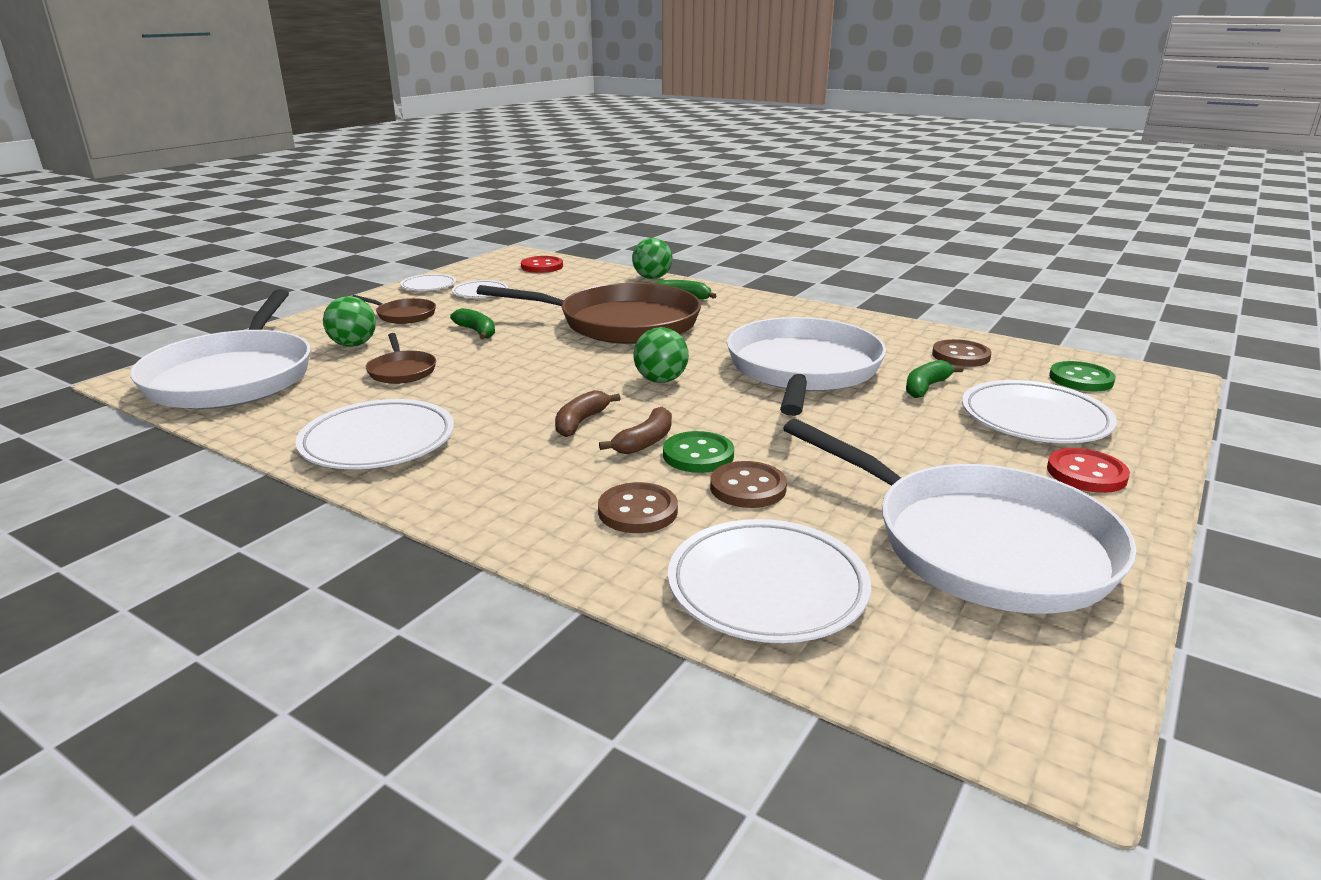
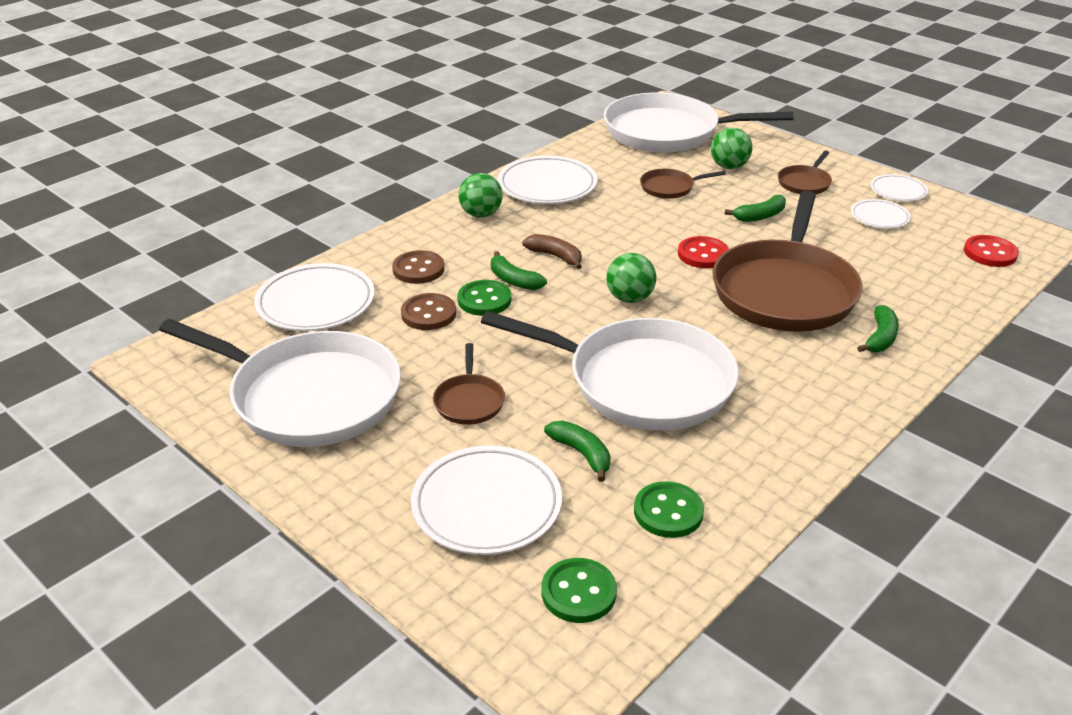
camera: 100 degrees right, 10 degrees up
(645, 441) = (514, 280): brown banana -> green banana
(652, 278) = (960, 324): green ball -> green ball (481, 214)
(899, 442) = (469, 401): none -> brown pan
(960, 356) = (668, 512): brown button -> green button
(982, 545) = (309, 396): white pan -> white pan turned 120 degrees counterclockwise
(1086, 473) = (374, 493): red button -> red button (703, 254)

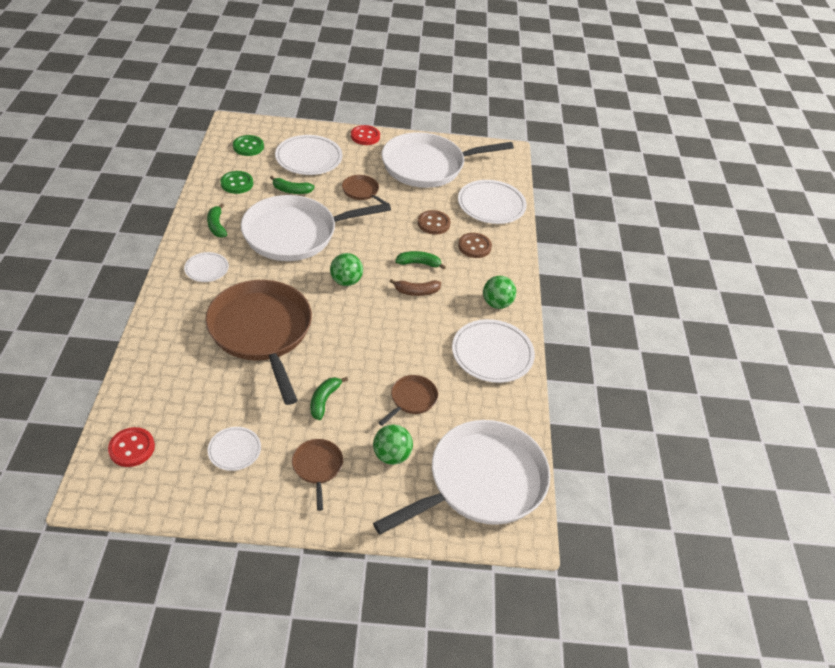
camera: 135 degrees right, 10 degrees up
(484, 300) = (418, 244): green button -> none
(703, 254) = (333, 338): red button -> red button (365, 136)
(880, 338) = (184, 320): green banana -> green banana (216, 226)
(898, 191) = (234, 501): white plate -> white plate (206, 269)

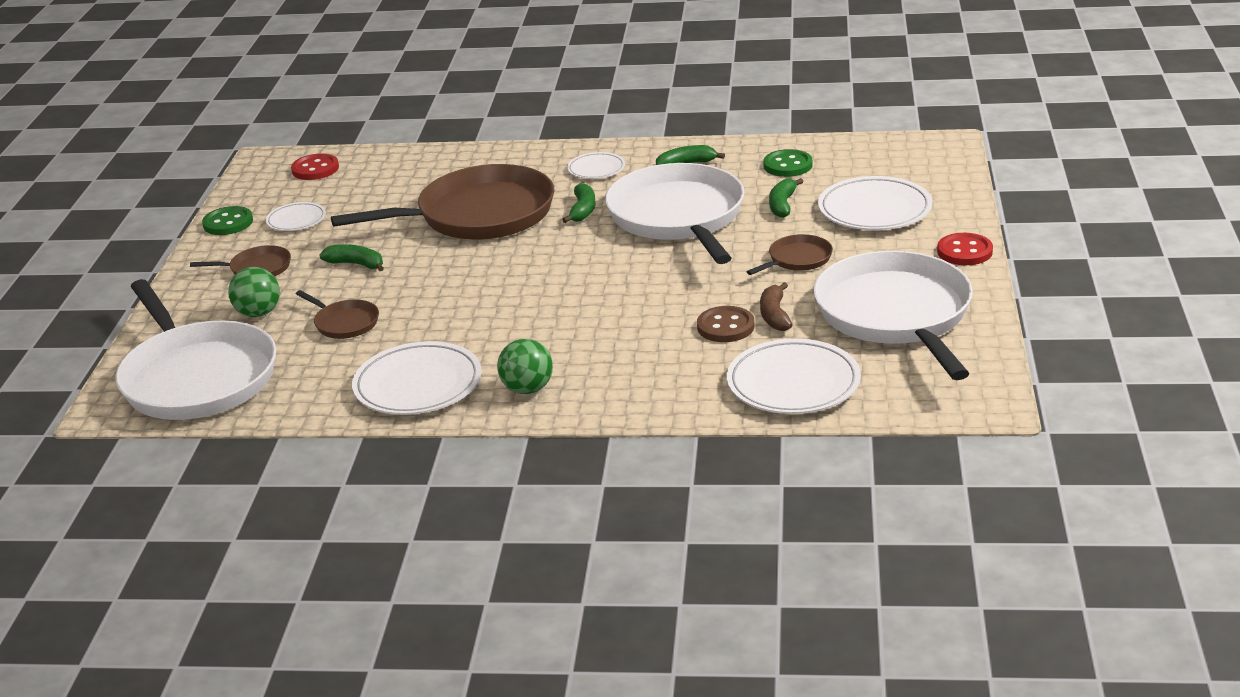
camera: 100 degrees right, 15 degrees down
(248, 147) = (887, 162): green button -> green button (228, 223)
(346, 281) = (576, 262): green ball -> none
(417, 292) = (555, 318): brown banana -> brown banana (775, 315)
(418, 263) = (621, 317): green banana -> green banana (583, 210)
(474, 246) = (670, 367): brown button -> none

